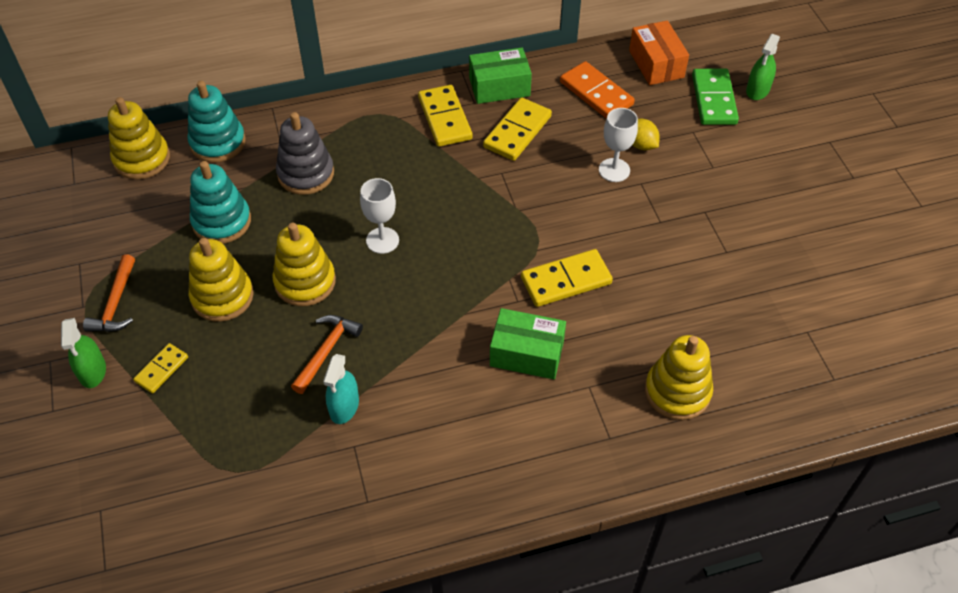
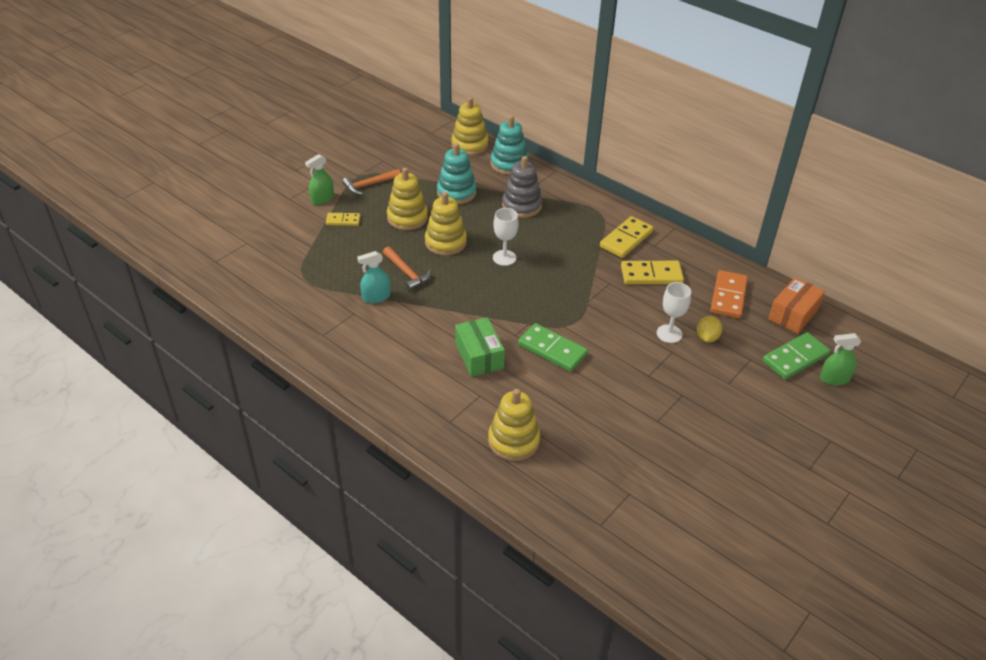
camera: 55 degrees right, 10 degrees down
(326, 351) = (407, 273): orange hammer -> orange hammer turned 60 degrees clockwise
(499, 87) = (680, 250): green box -> none
(566, 281) = (552, 350): yellow domino -> green domino

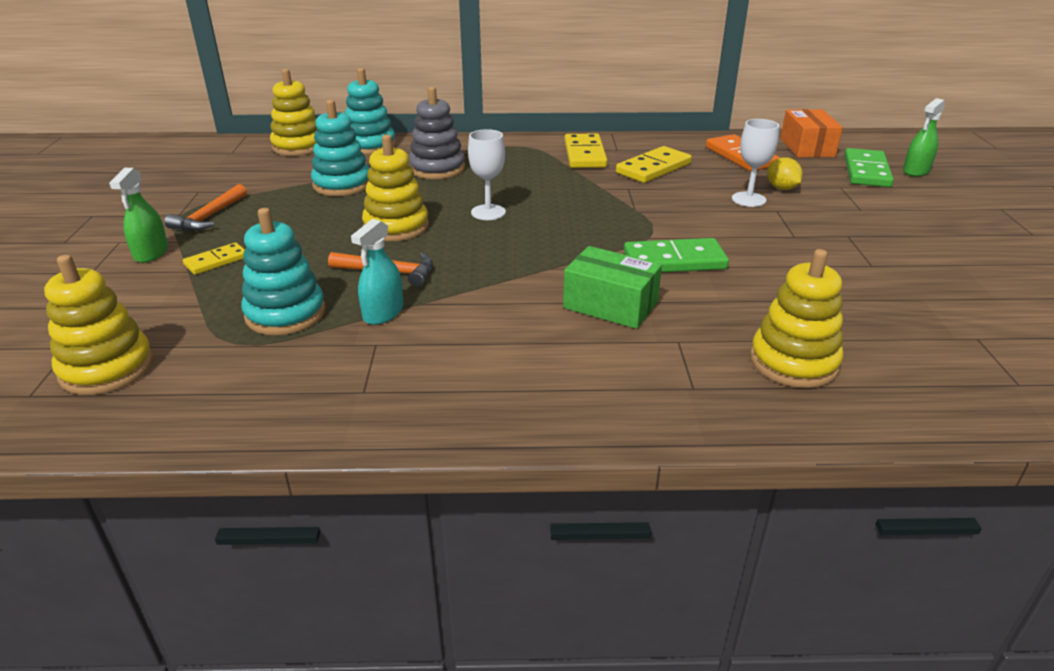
camera: 40 degrees left, 10 degrees down
(338, 273) = (285, 314): none -> turquoise stacking toy
(407, 218) = (310, 225): yellow stacking toy -> yellow stacking toy (107, 368)

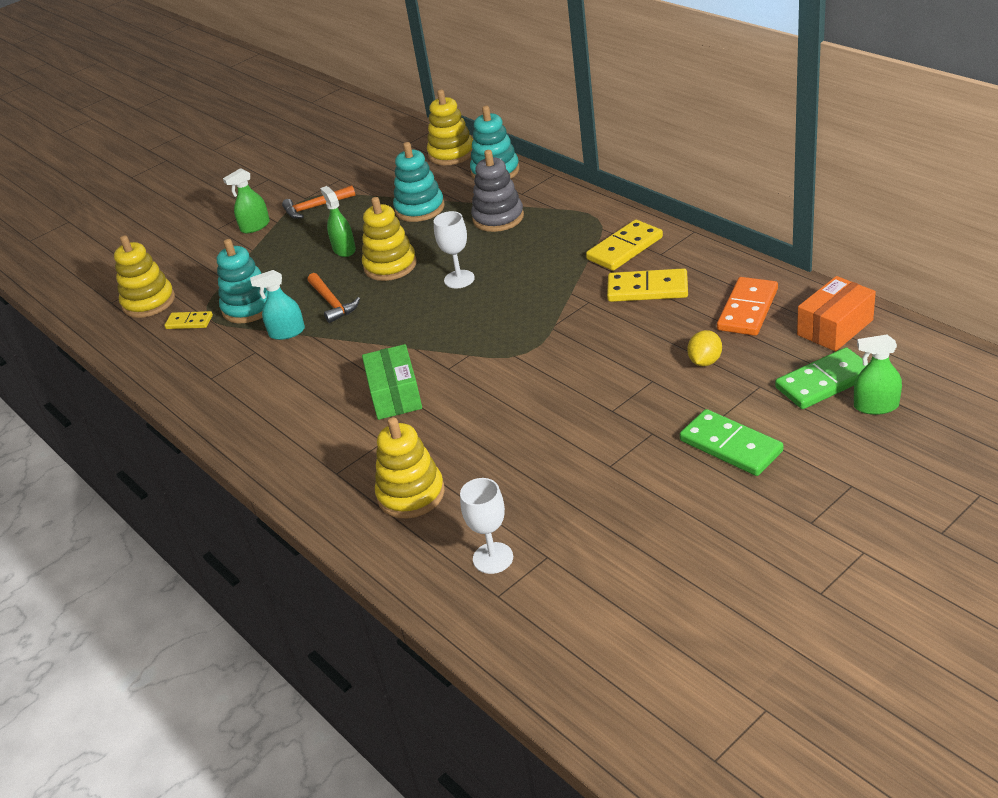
camera: 55 degrees right, 5 degrees up
(216, 261) = (272, 249): yellow domino -> yellow domino (189, 322)
(315, 233) = (344, 249): none -> green spray bottle
(674, 261) = (491, 384): green domino -> green domino (730, 446)
(748, 199) = (653, 359): white goblet -> white goblet (493, 558)

